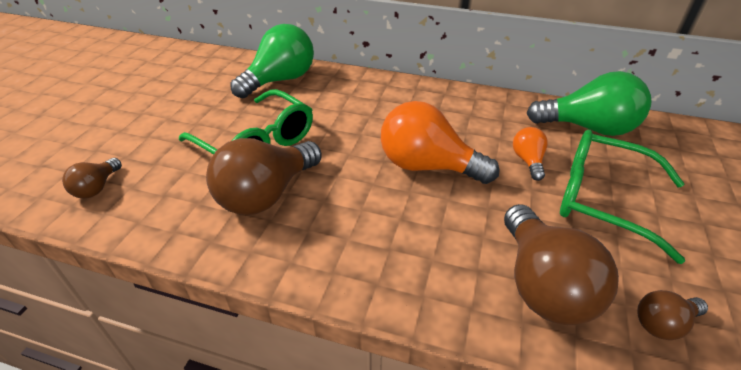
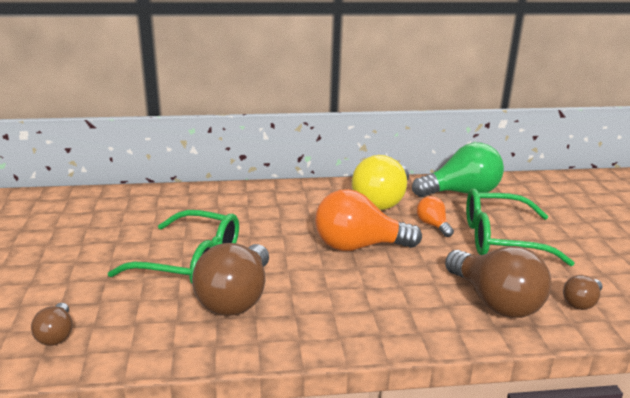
camera: 25 degrees left, 15 degrees down
(280, 80) = (167, 206): green light bulb -> none
(488, 119) = (382, 201): none -> yellow light bulb

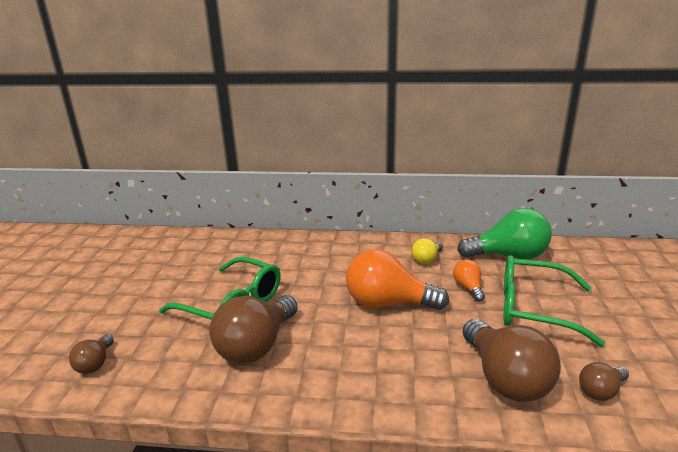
camera: 15 degrees right, 0 degrees up
(382, 201) = (426, 259): yellow light bulb -> yellow light bulb, size x0.50

